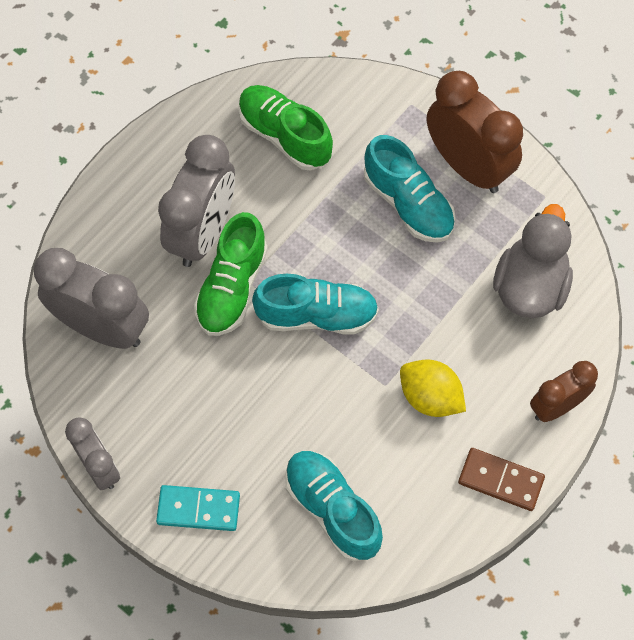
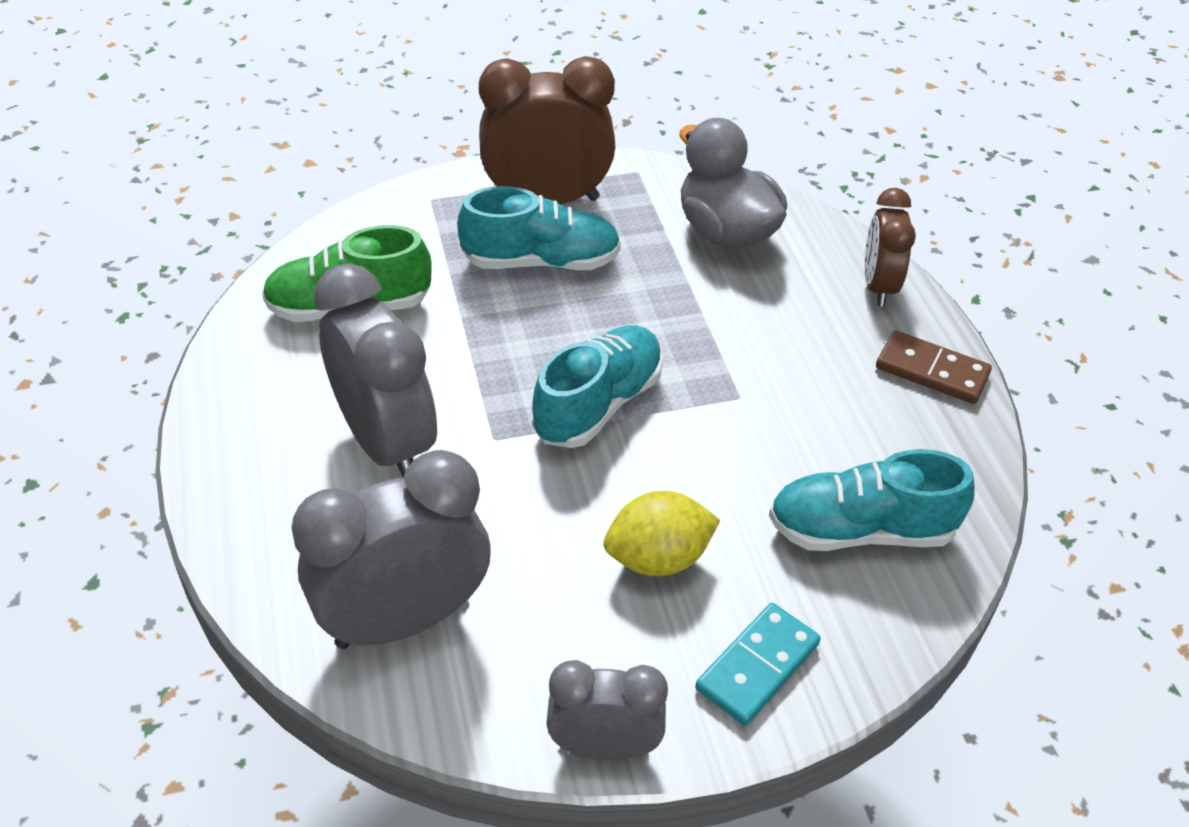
camera: 55 degrees left, 20 degrees down
(232, 287) = (486, 457): green shoe -> none
(430, 397) = (786, 370): yellow lemon -> yellow lemon (658, 558)
(500, 480) = (932, 371): brown domino -> brown domino turned 60 degrees clockwise

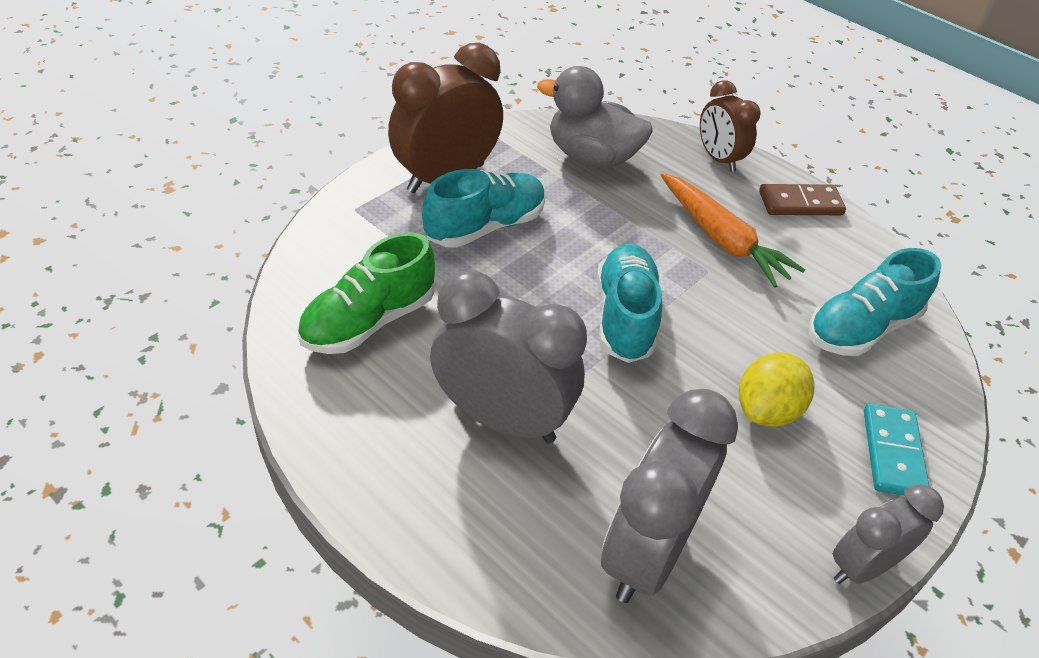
camera: 35 degrees left, 0 degrees up
(789, 371) = (721, 239): none -> orange carrot

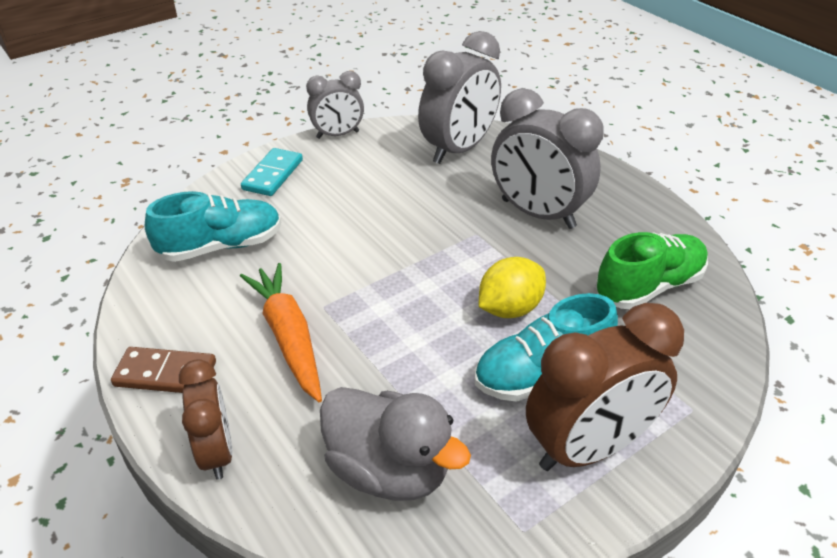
camera: 165 degrees left, 5 degrees down
(625, 317) = (422, 272): turquoise shoe -> none
(766, 410) = (342, 202): yellow lemon -> yellow lemon (509, 308)

